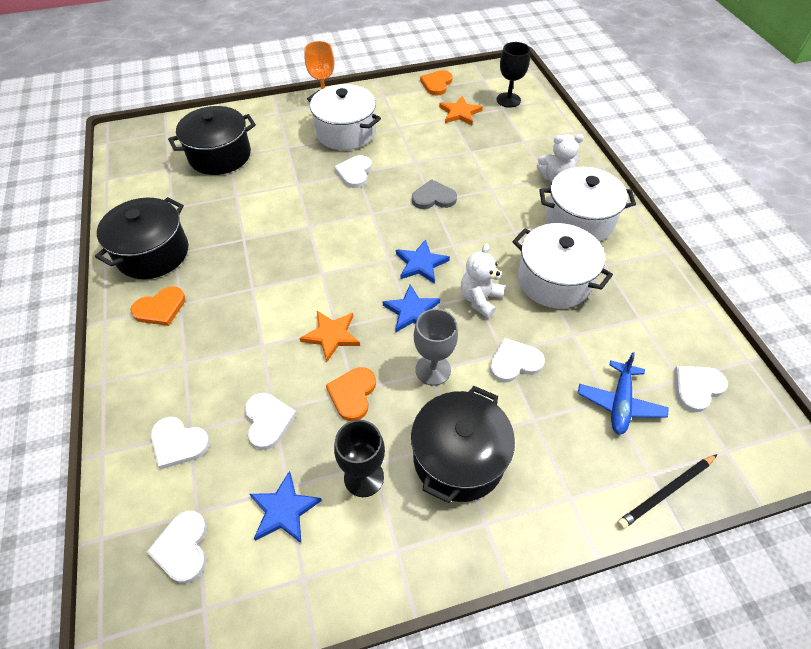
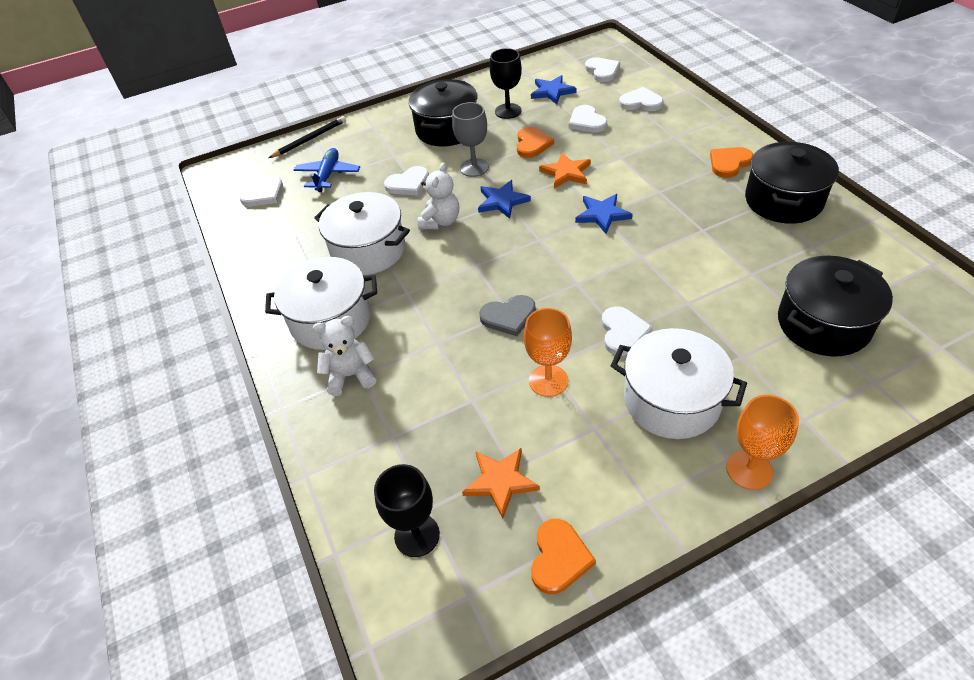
camera: 175 degrees right, 5 degrees down
(417, 153) = (548, 380): none -> orange goblet
(421, 263) = (504, 241): blue star -> blue star (602, 215)

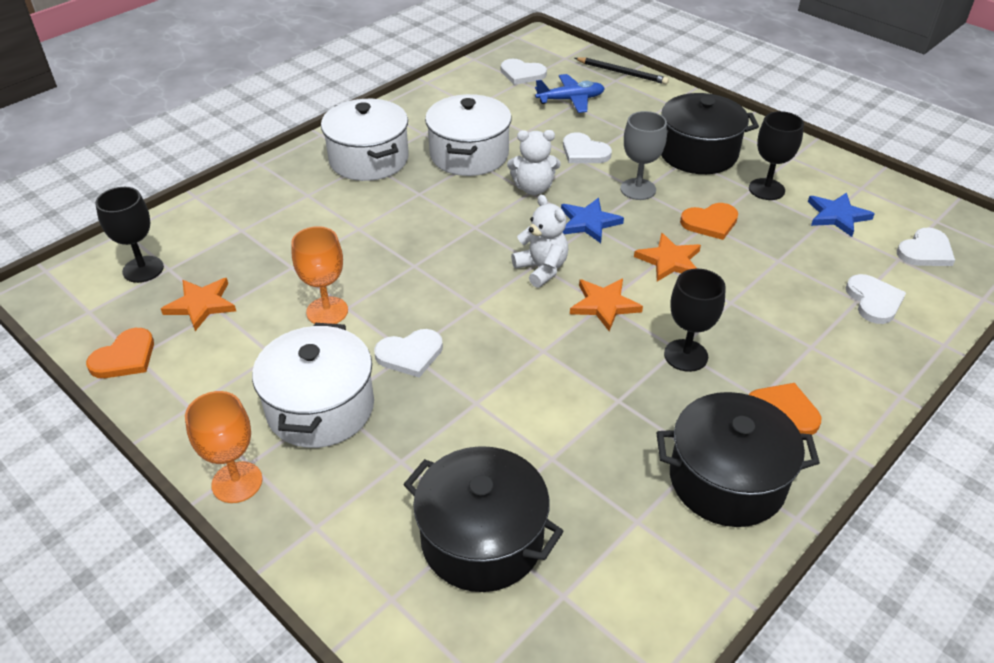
camera: 65 degrees right, 5 degrees down
(351, 375) = (305, 189): white teddy bear -> white teddy bear (541, 269)
(508, 316) = (407, 266): grey heart -> none
(559, 558) = (125, 357): orange heart -> orange heart turned 45 degrees counterclockwise
(587, 121) = (790, 258): white heart -> none
(602, 215) = (604, 305): blue star -> orange star
(667, 189) = (686, 355): none -> black goblet

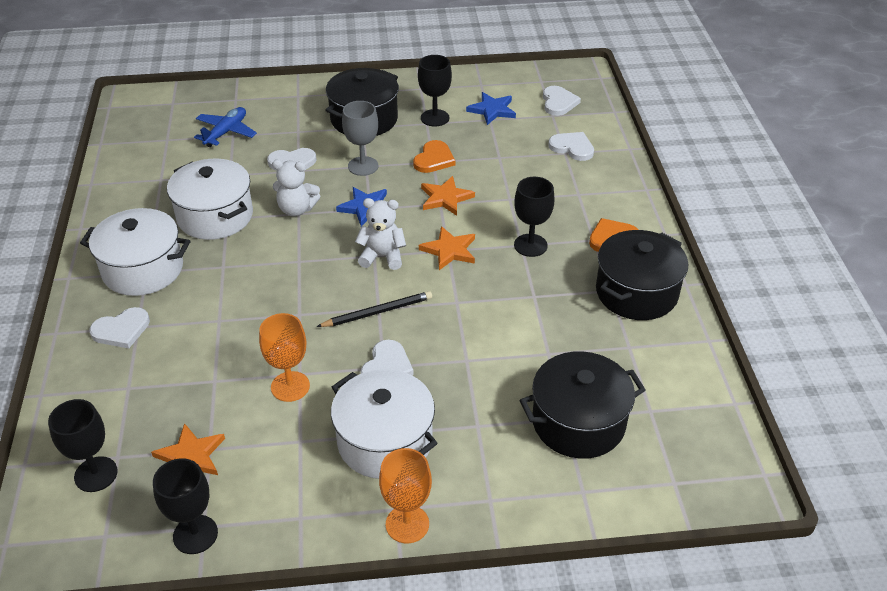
camera: 50 degrees left, 0 degrees up
(125, 357) = (195, 534): orange heart -> black goblet
(522, 74) = (159, 133): white heart -> white heart (121, 330)
(533, 188) = (296, 209): white teddy bear -> white teddy bear turned 60 degrees clockwise
(622, 73) = (232, 91): black pencil -> black pencil (378, 312)

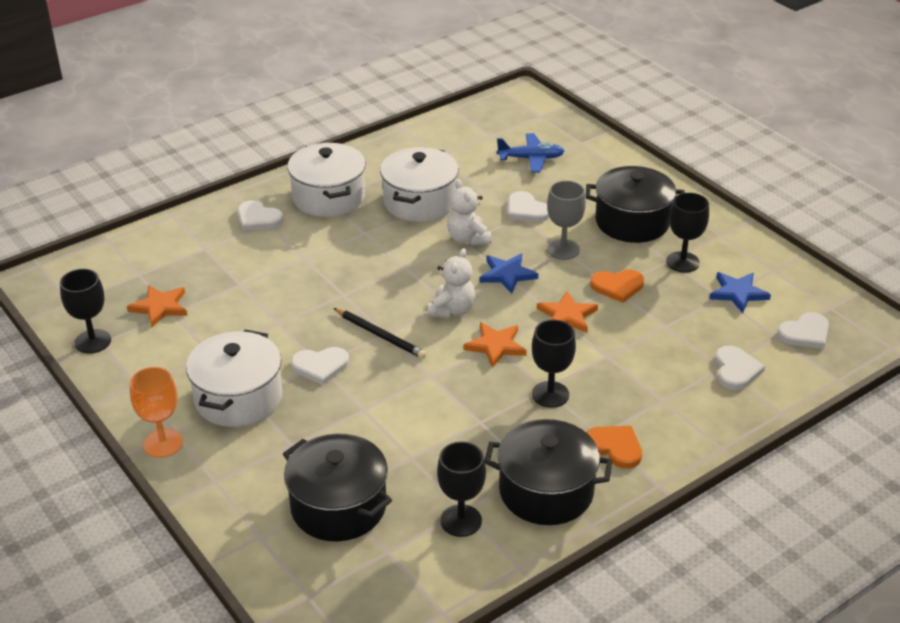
camera: 60 degrees right, 5 degrees down
(96, 474) = (118, 273): black goblet -> black goblet (461, 520)
(290, 386) = (261, 324): orange goblet -> none
(382, 256) = (452, 310): white teddy bear -> white teddy bear turned 45 degrees clockwise

